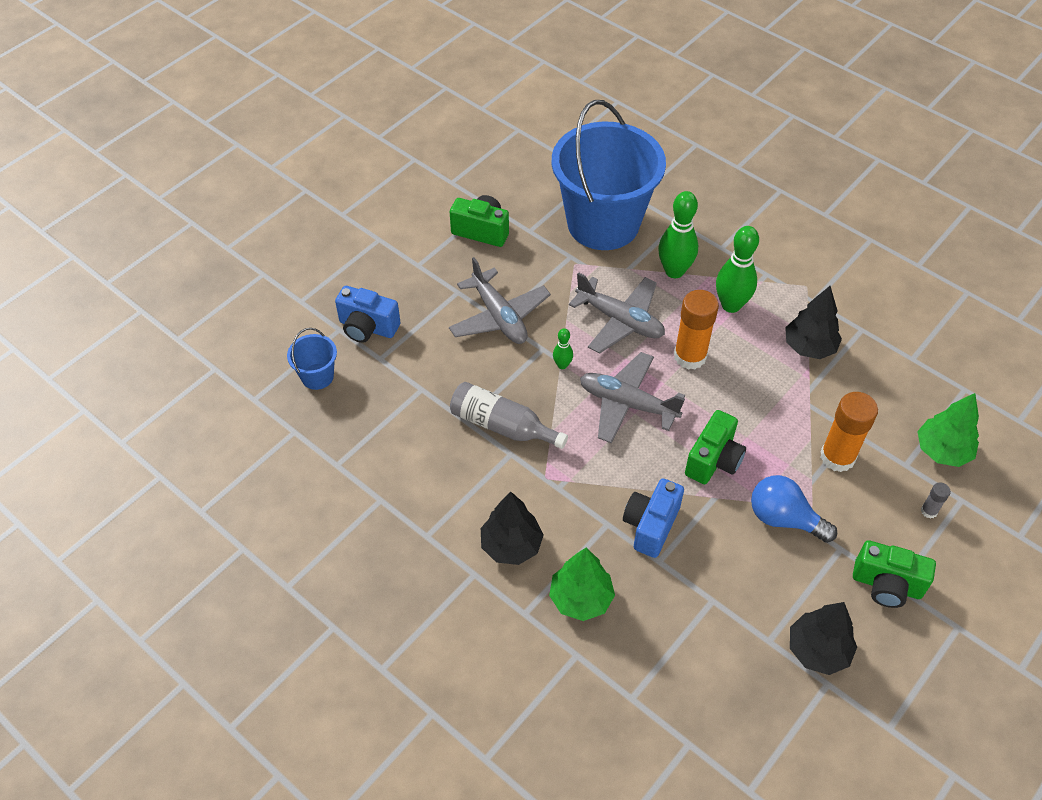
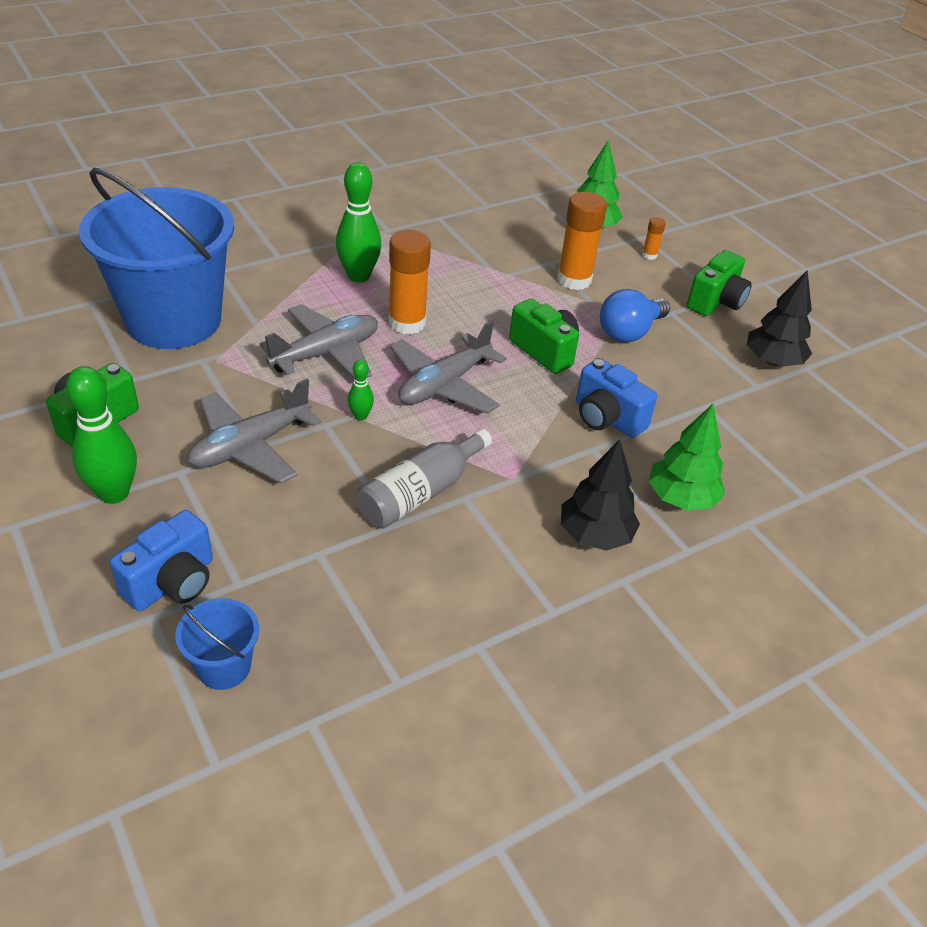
camera: 75 degrees left, 10 degrees down
(499, 317) = (250, 446): grey plane -> grey plane turned 150 degrees clockwise
(674, 271) = (285, 295): green bowling pin -> green bowling pin (114, 493)
(809, 347) = (441, 251): black tree -> none
(929, 511) = (649, 255): grey glue stick -> orange glue stick

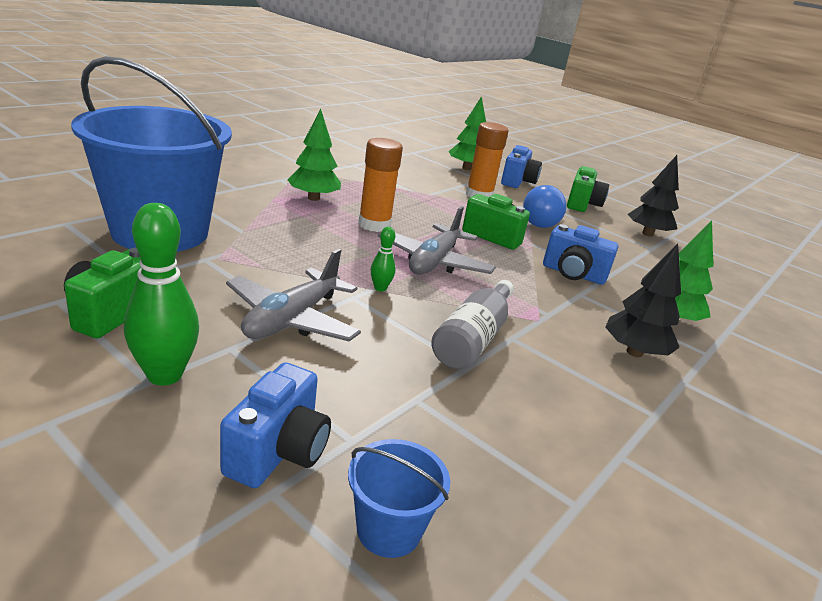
camera: 20 degrees left, 15 degrees down
(326, 353) = (320, 247): grey plane -> none
(358, 276) = (313, 198): green bowling pin -> green tree
(649, 255) = (517, 182): orange glue stick -> blue camera

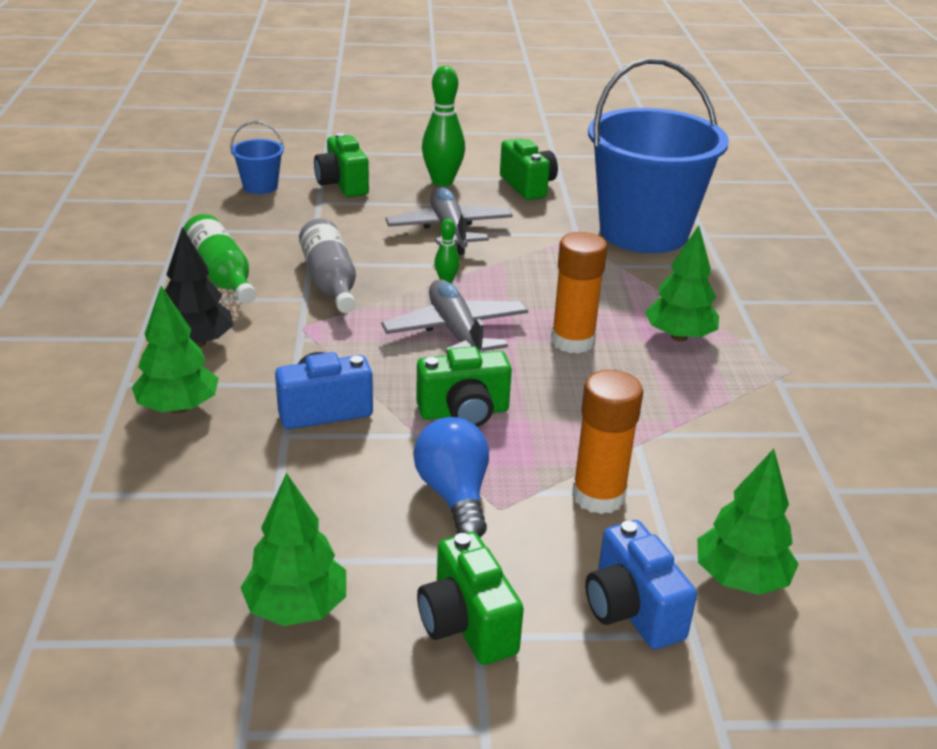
camera: 140 degrees right, 5 degrees up
(278, 452) = (342, 184): blue camera -> green camera
(570, 402) = (221, 275): none -> green bottle
(647, 234) = (297, 608): black tree -> green tree

